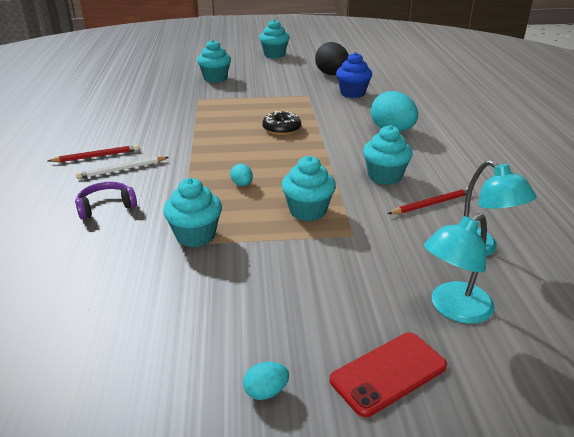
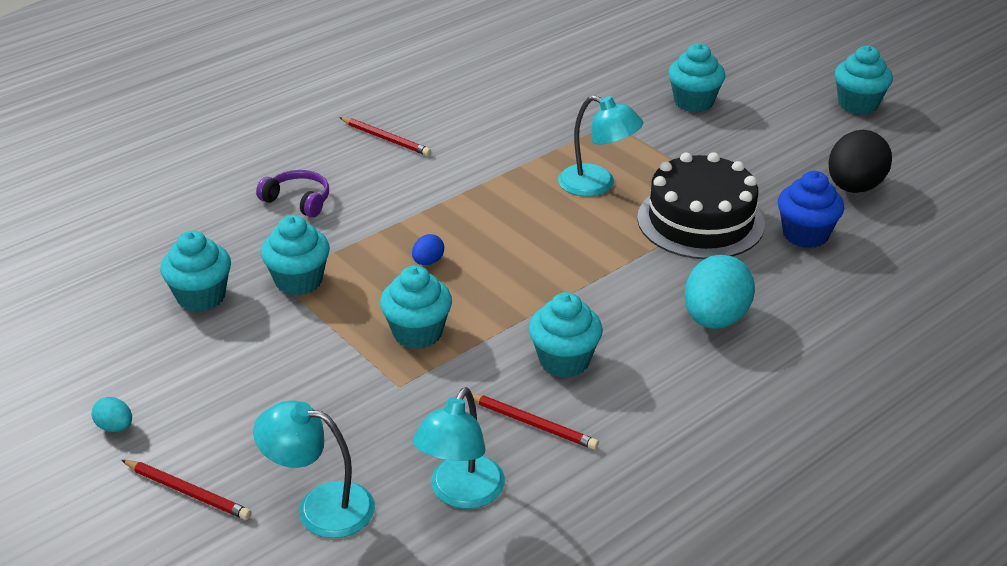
camera: 55 degrees right, 5 degrees up
(122, 169) = (376, 170): white pencil -> none
(153, 285) = (201, 297): none -> turquoise cupcake
(242, 184) = (428, 262): turquoise egg -> blue egg
(245, 119) = (597, 185): none -> turquoise lamp
(281, 129) = (603, 226): black donut -> none
(311, 108) = (700, 221): none -> black cake
(388, 373) = (188, 491): red phone -> red pencil

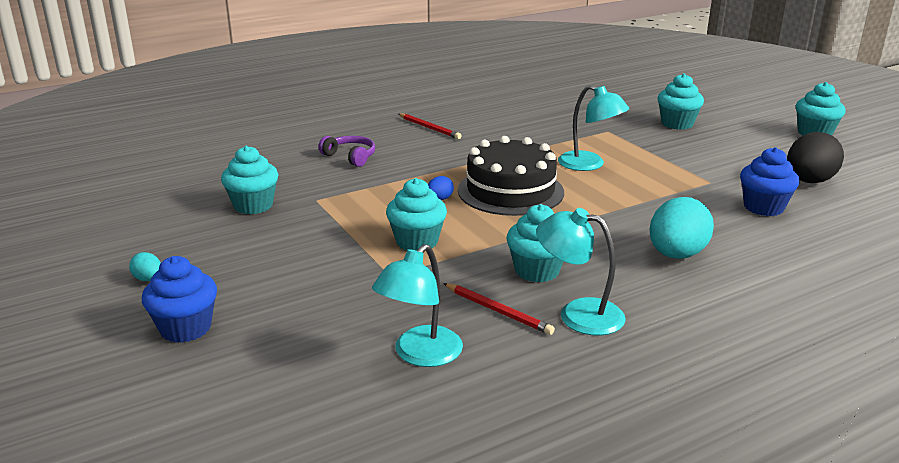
camera: 10 degrees right, 10 degrees down
(188, 491) = (185, 328): red pencil -> blue cupcake
(299, 281) = (332, 202): turquoise cupcake -> none
(320, 506) = (293, 351): turquoise lamp -> turquoise lamp (578, 314)
(700, 221) = (672, 192): black cake -> black cake (510, 191)

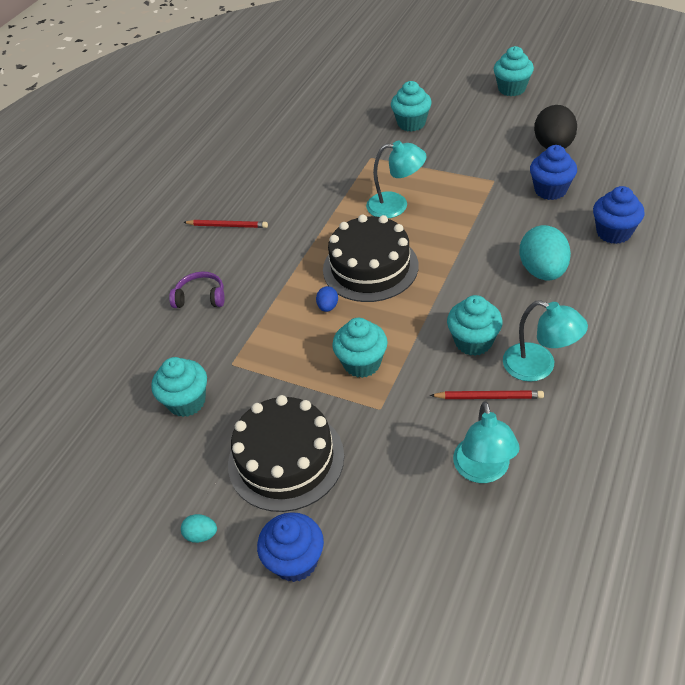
camera: 30 degrees left, 20 degrees up
(271, 268) = (286, 459): none -> black cake
(578, 314) = (539, 366): turquoise lamp -> turquoise lamp turned 135 degrees counterclockwise
(797, 259) = (613, 233): none -> blue cupcake

